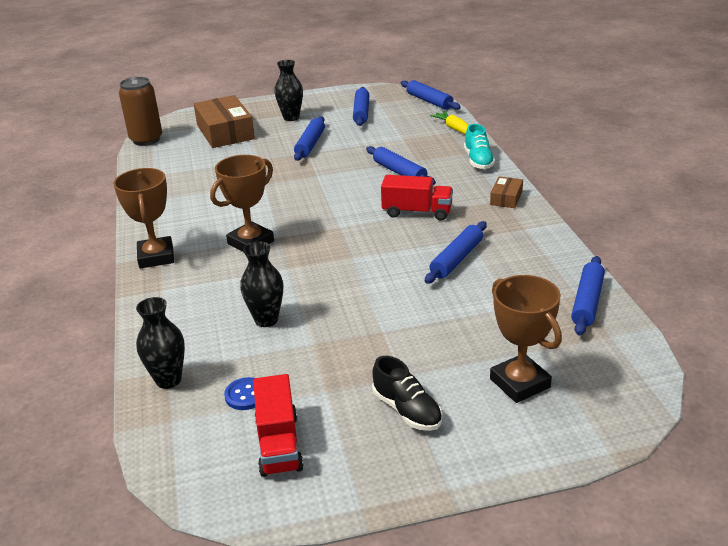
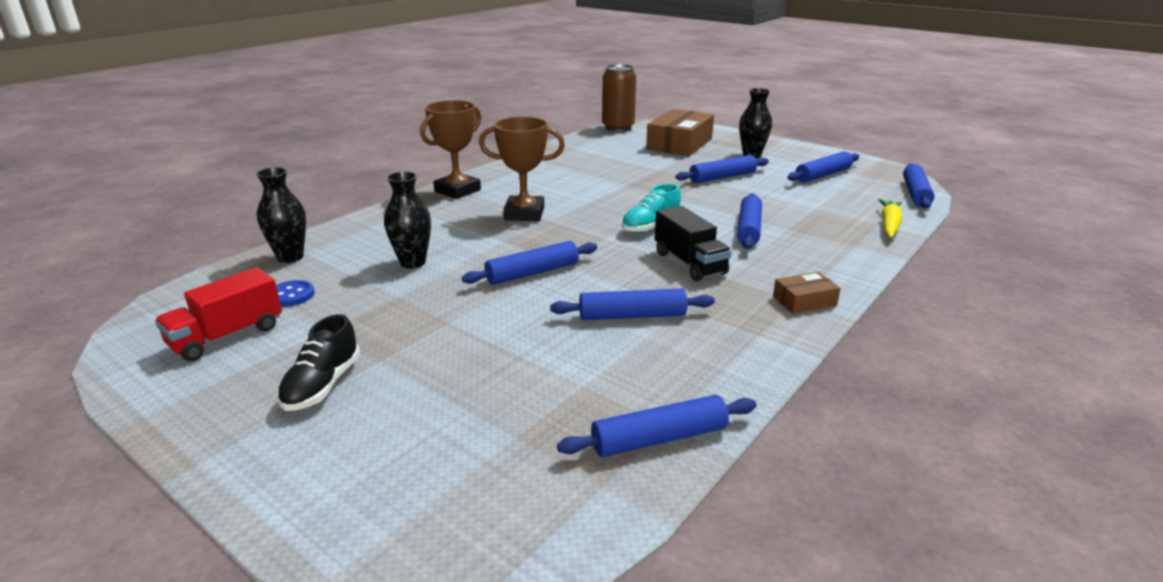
camera: 50 degrees right, 5 degrees down
(353, 274) = (532, 273): none -> blue rolling pin
(417, 212) = (689, 263): red truck -> black truck
(478, 160) = (851, 258): turquoise shoe -> turquoise shoe (650, 226)
(520, 383) = (429, 444): brown trophy -> none

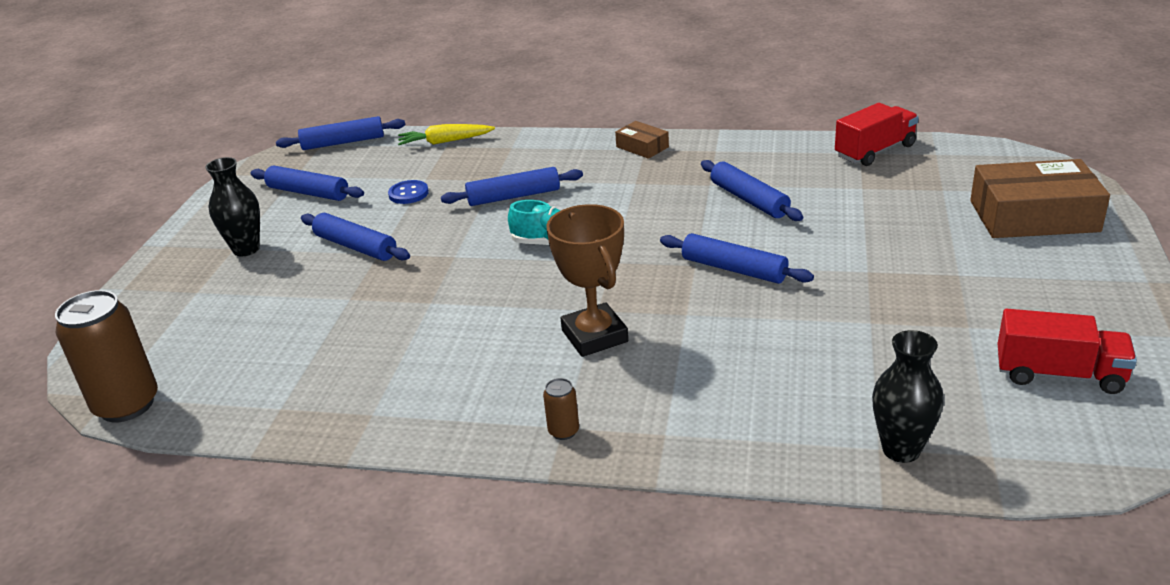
camera: 115 degrees left, 5 degrees up
(291, 295) = (957, 386): blue button -> blue button (408, 194)
(322, 385) = (1020, 281): black shoe -> none
(413, 262) = (800, 349): black vase -> none
(457, 191) = (563, 431): brown trophy -> brown can
(659, 438) = (875, 151): blue rolling pin -> red truck
(679, 144) = (213, 315): brown box -> brown box (1033, 216)
(689, 263) = (624, 203): black truck -> none

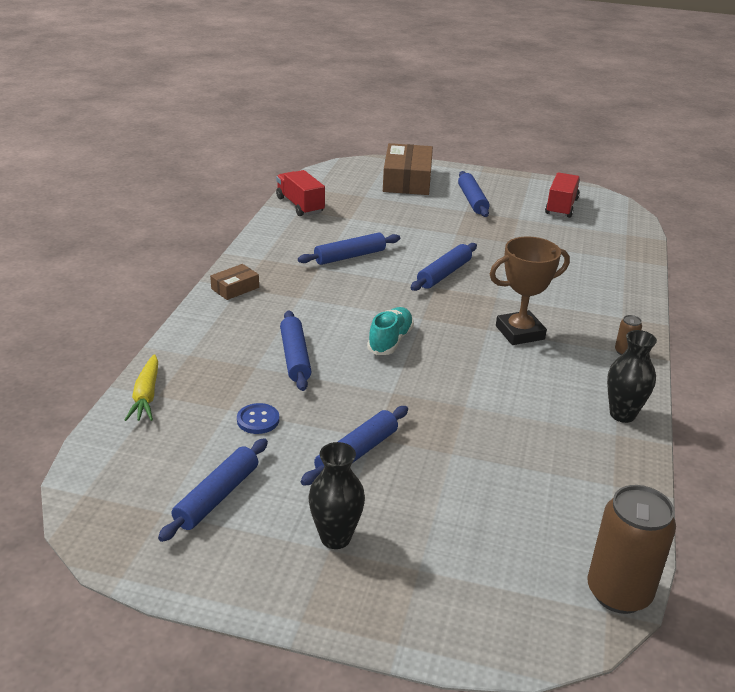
camera: 90 degrees left, 0 degrees up
(343, 142) = (91, 475): blue rolling pin -> blue rolling pin (472, 200)
(901, 450) = (625, 254): black vase -> black vase (622, 414)

